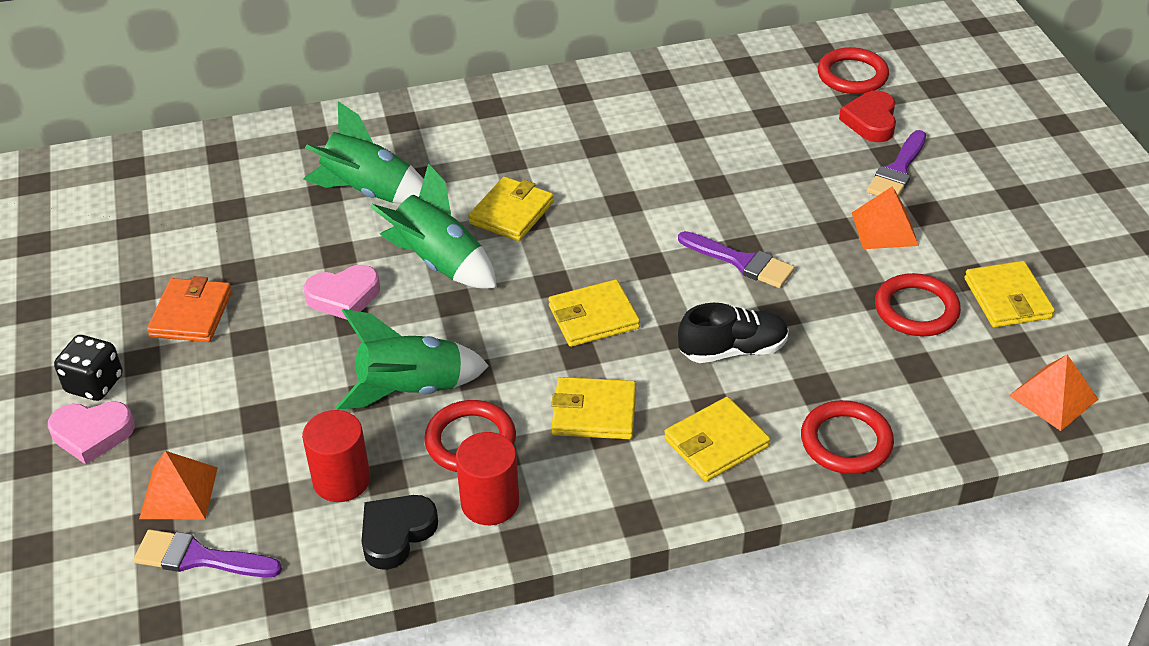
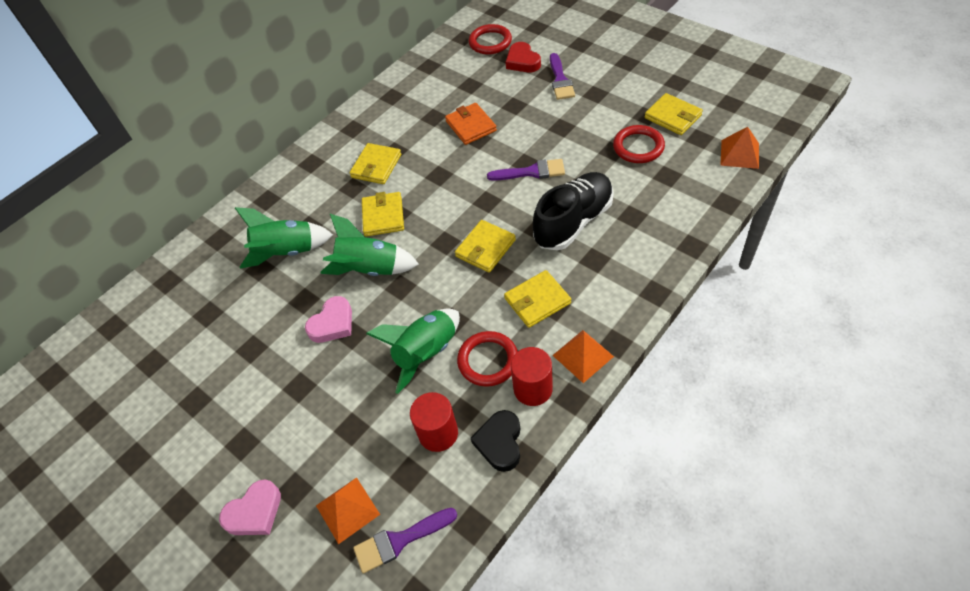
camera: 30 degrees left, 10 degrees up
(94, 384) = (224, 479): black dice -> none
(191, 314) = (246, 394): orange wallet -> orange wallet (471, 126)
(716, 443) = (614, 277): yellow wallet -> yellow wallet (376, 166)
(733, 350) = (573, 222): black shoe -> black shoe, size x1.51
(846, 441) = (673, 235): red ring -> none
(884, 229) = (583, 114): orange pyramid -> orange pyramid (583, 356)

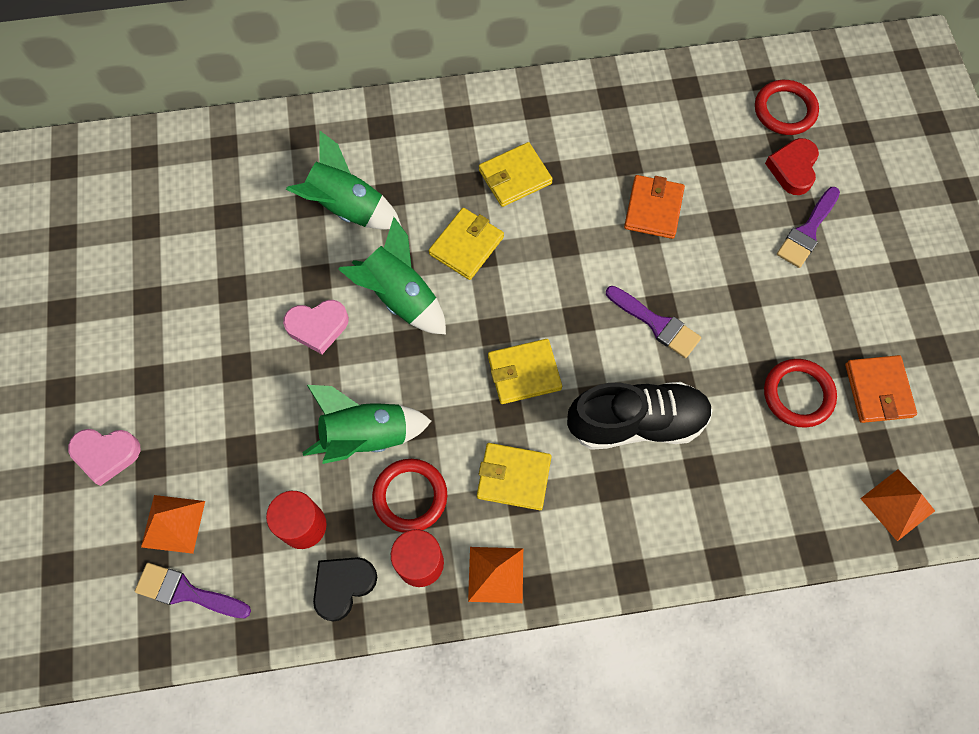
camera: 35 degrees right, 15 degrees up
(672, 116) = (878, 390): yellow wallet -> orange wallet

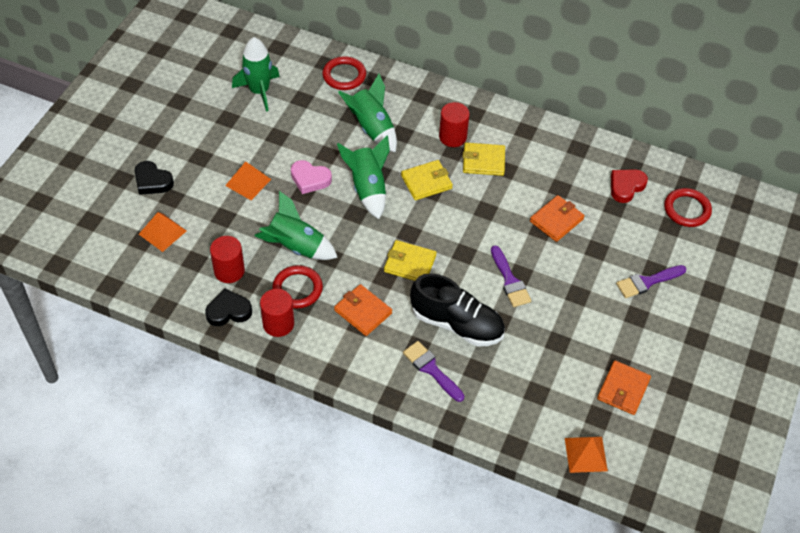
camera: 30 degrees right, 15 degrees down
(106, 454) = (152, 181): pink heart -> black heart
(163, 235) = (259, 91): none -> green rocket
(186, 592) = (146, 268): purple brush -> purple brush (431, 369)
(455, 164) = (452, 137): none -> red cylinder
(495, 574) = (315, 353): orange pyramid -> orange pyramid (248, 182)
(513, 477) = (363, 312): yellow wallet -> orange wallet
(793, 169) = (665, 244): red heart -> red heart (626, 187)
(798, 394) = (569, 363): red ring -> red ring (344, 75)

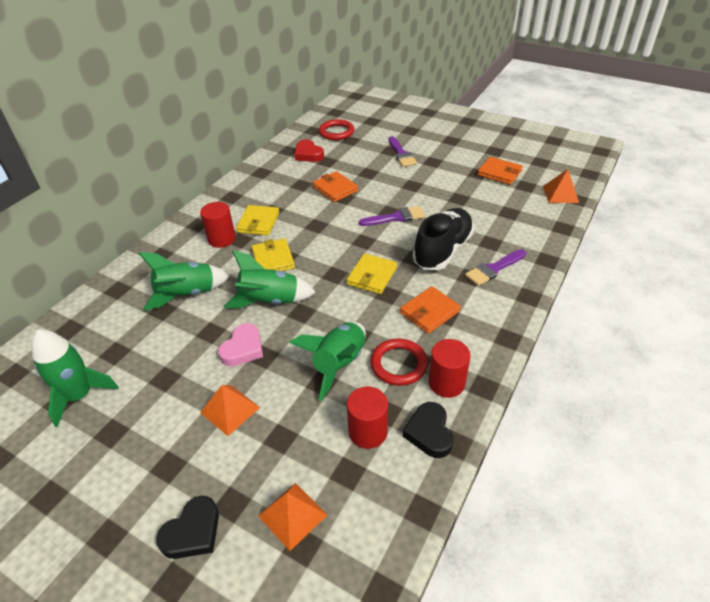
camera: 80 degrees left, 10 degrees down
(344, 75) = (98, 313): red ring -> none

